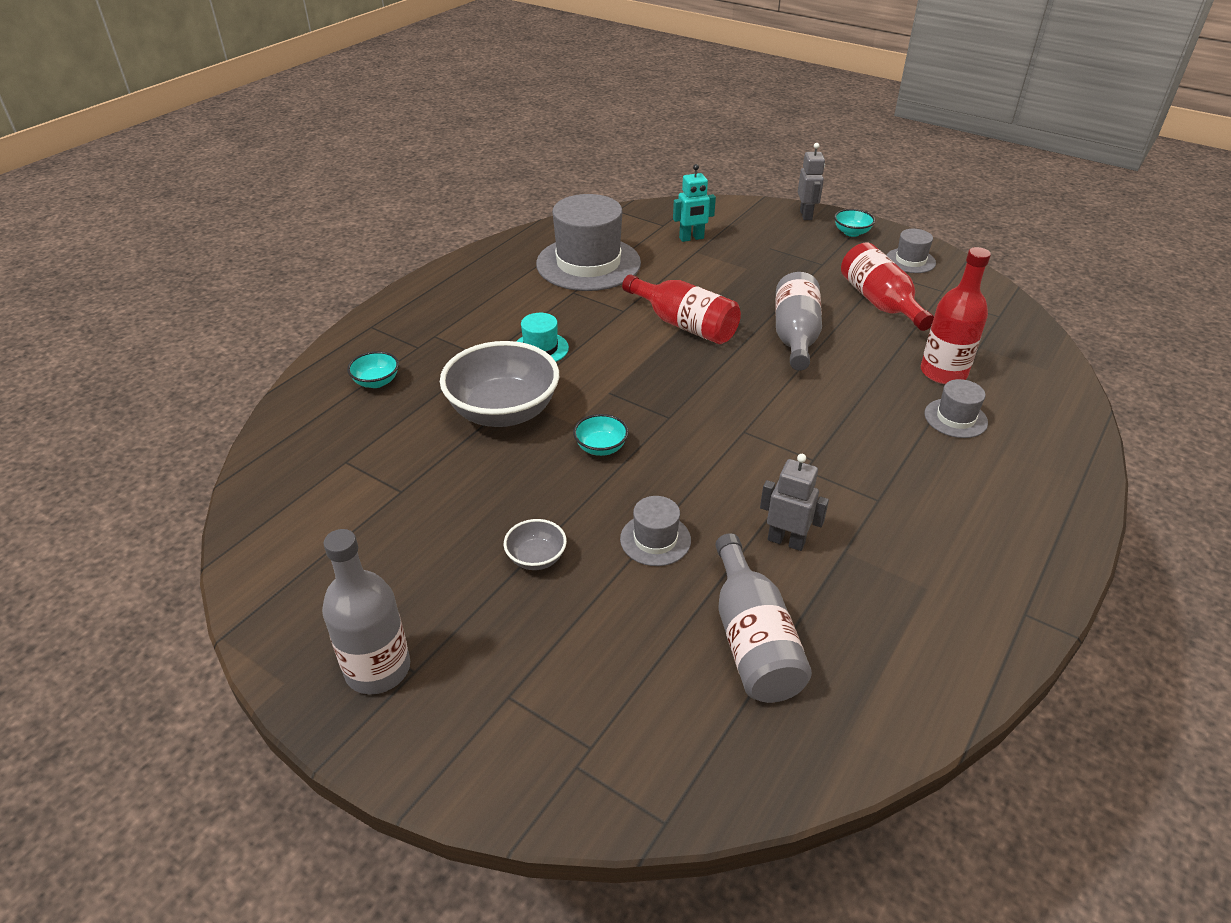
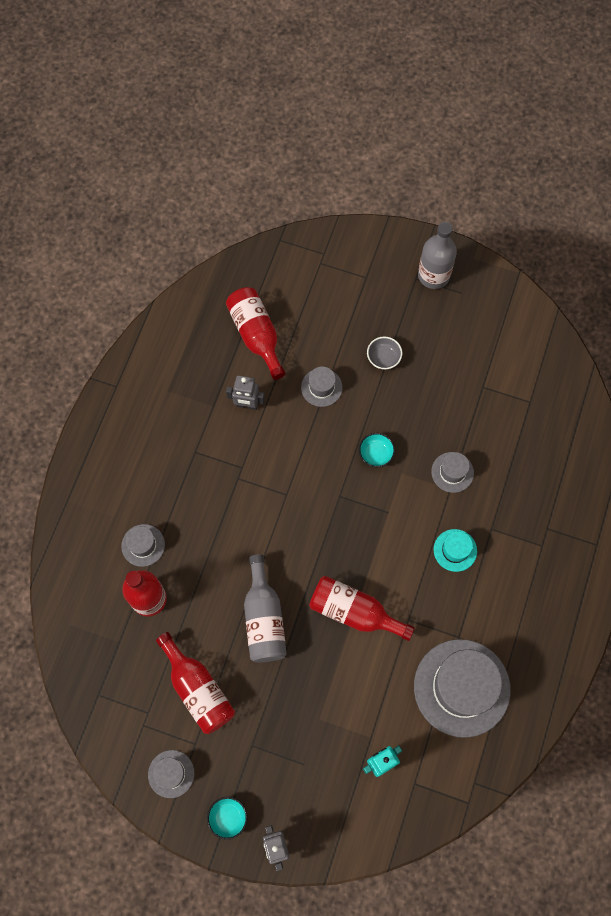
camera: 165 degrees right, 30 degrees up
(376, 382) = (554, 480): turquoise bowl -> none
(503, 412) = (452, 472): grey bowl -> grey hat
(752, 640) = (256, 335): grey bottle -> red bottle

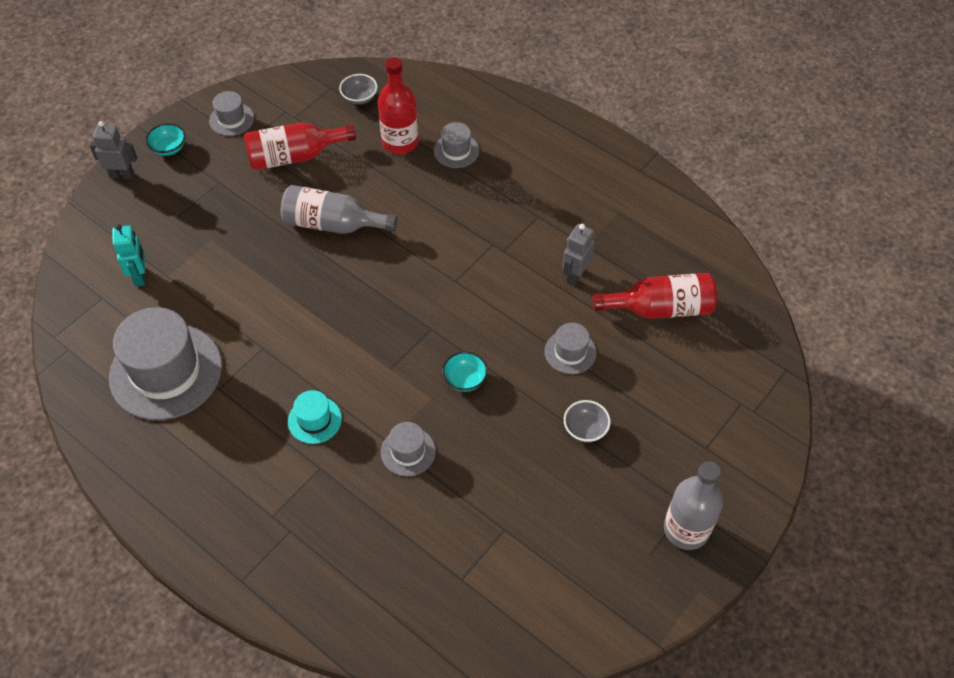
camera: 110 degrees right, 15 degrees down
(104, 660) = (359, 98): none -> grey bowl
(354, 611) = (298, 301): red bottle -> none

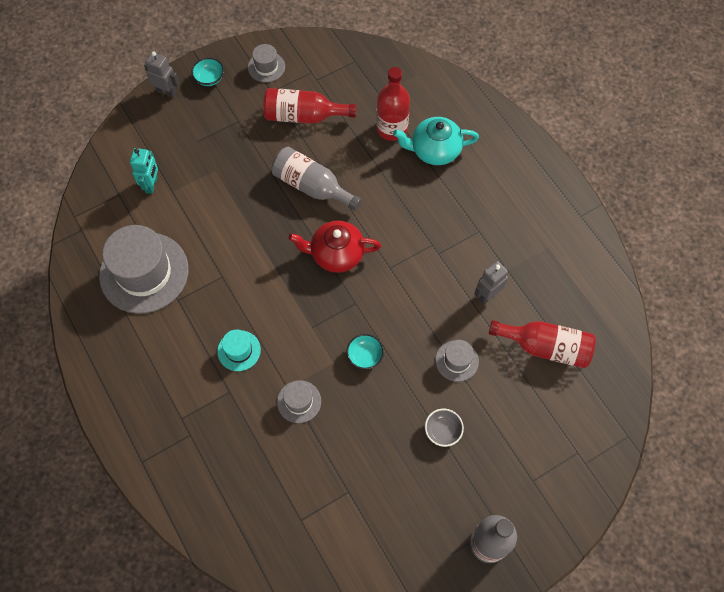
camera: 20 degrees right, 10 degrees up
(359, 98) = (374, 77): grey bowl -> none
(388, 285) = (336, 254): none -> red teapot
(456, 151) = (434, 150): grey hat -> turquoise teapot

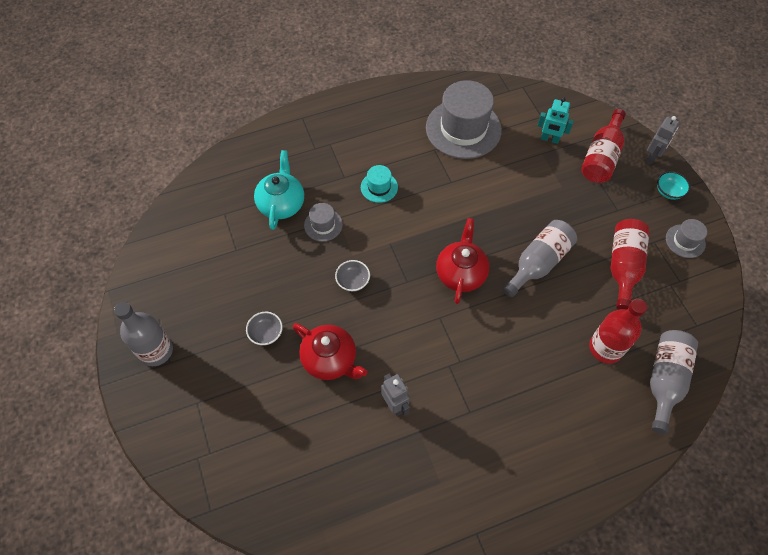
camera: 100 degrees right, 5 degrees down
(365, 356) = (353, 281): turquoise bowl -> grey bowl
(412, 85) = (665, 380): none -> grey bottle
(434, 150) = (575, 386): turquoise teapot -> turquoise teapot (281, 204)
(457, 361) = (330, 360): grey hat -> red teapot
(545, 347) = (325, 450): red bottle -> red bottle (601, 157)

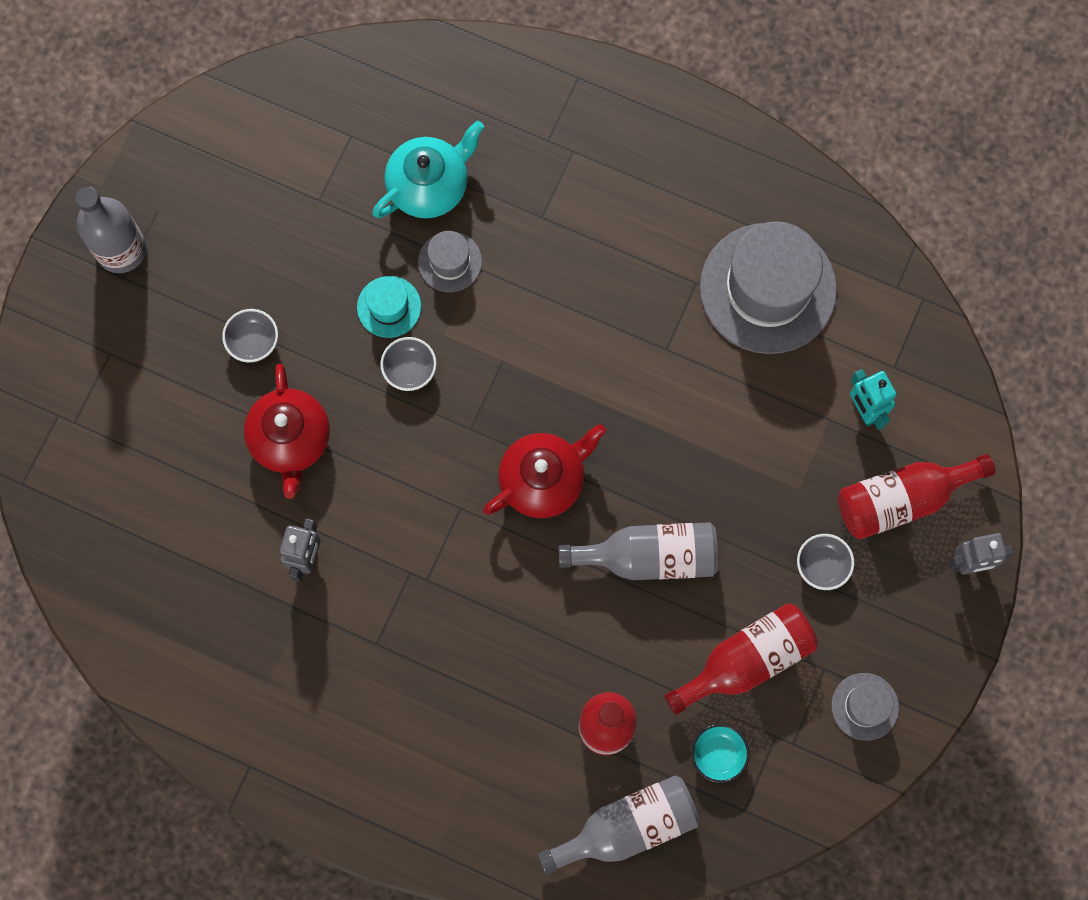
camera: 45 degrees right, 15 degrees up
(379, 187) = (569, 272): turquoise hat -> turquoise hat (389, 307)
(604, 205) = (822, 565): none -> grey bowl
(668, 192) = (929, 628): turquoise bowl -> turquoise bowl (718, 754)

